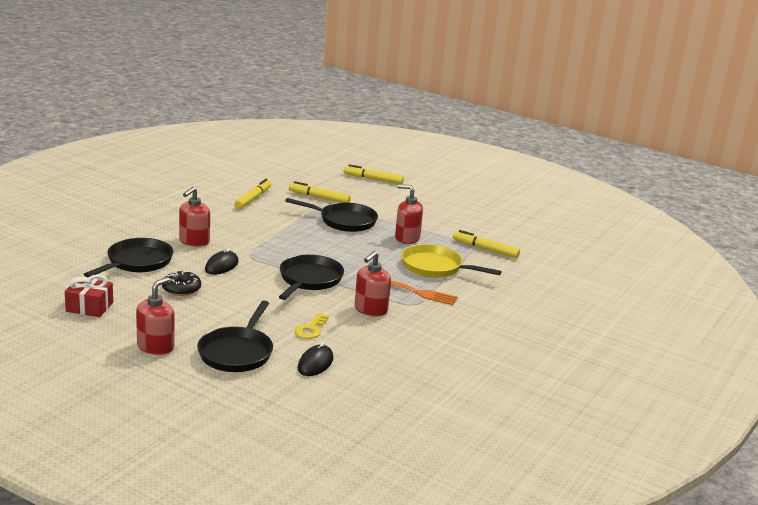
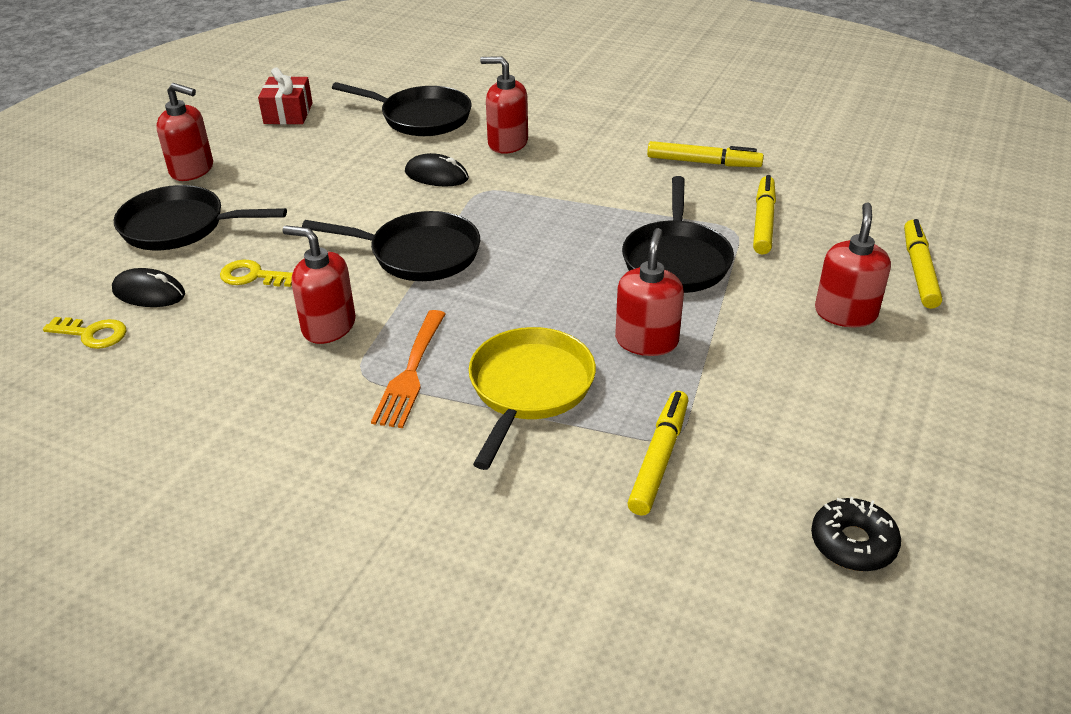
camera: 85 degrees right, 15 degrees up
(181, 289) = (353, 159): black donut -> black donut (853, 543)
(353, 382) = (92, 334): none -> yellow key
(399, 198) = (845, 313): none -> red soap dispenser

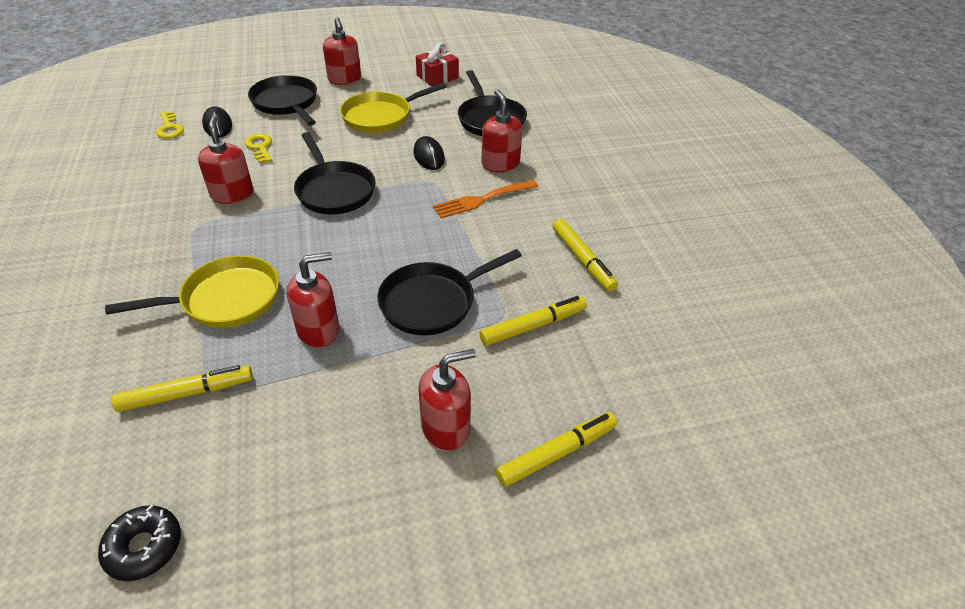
camera: 50 degrees right, 5 degrees up
(314, 175) = (381, 116): none -> yellow pan
(410, 372) = (209, 245): orange fork -> orange fork (482, 199)

